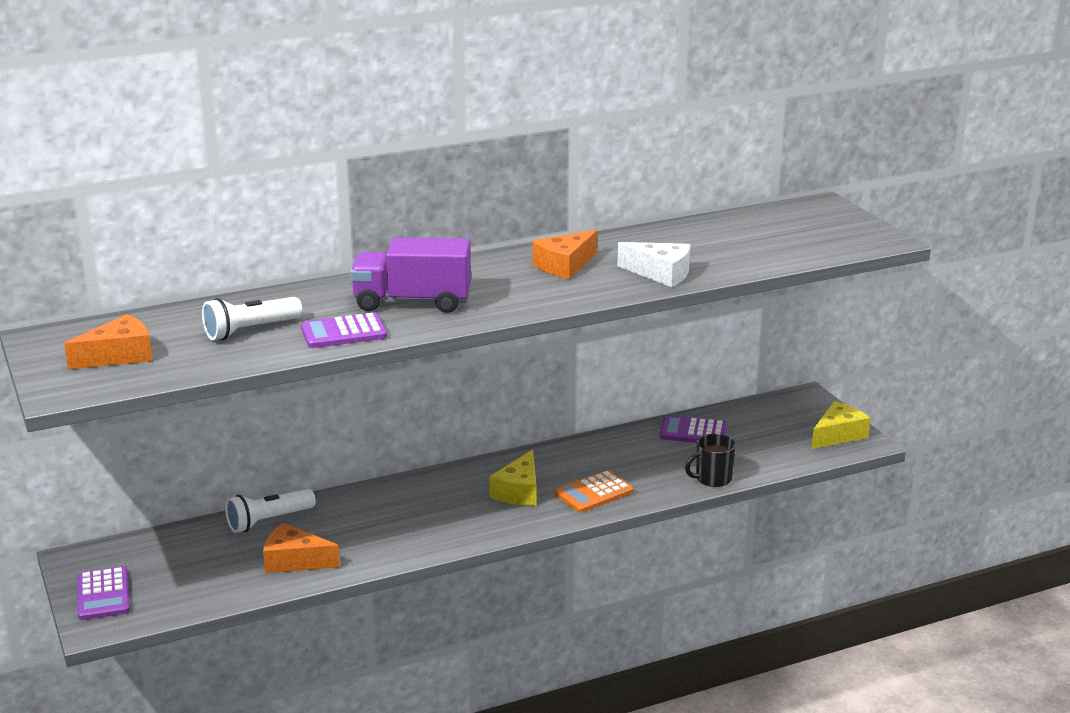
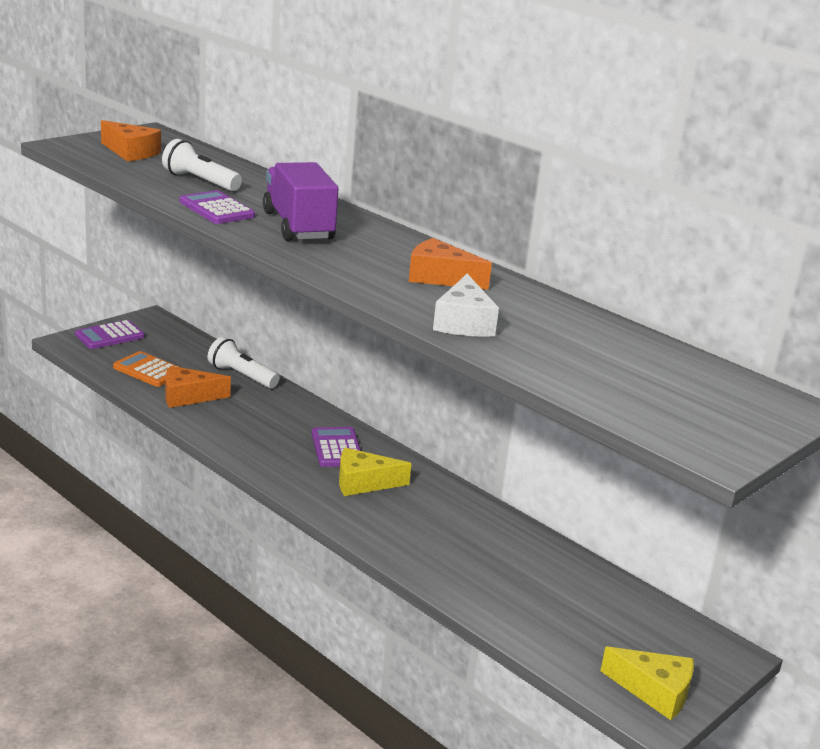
camera: 65 degrees right, 0 degrees up
(294, 561) = (188, 396): orange cheese -> orange cheese turned 90 degrees counterclockwise
(594, 493) = (389, 526): orange calculator -> orange calculator (148, 370)
(693, 432) = (566, 575): purple calculator -> purple calculator (337, 448)
(712, 478) = (472, 600): black mug -> none

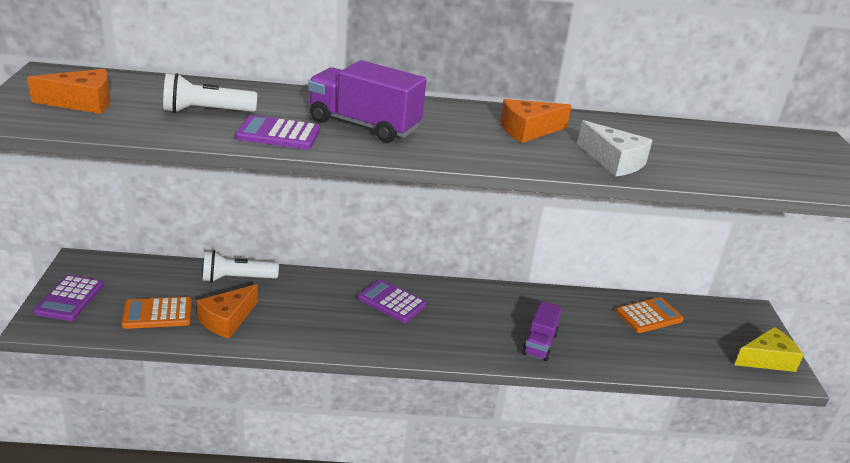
camera: 45 degrees left, 5 degrees up
(363, 483) = (447, 319): yellow cheese -> none
(415, 542) = (539, 344): none -> purple truck
(582, 587) = (649, 316): none -> orange calculator

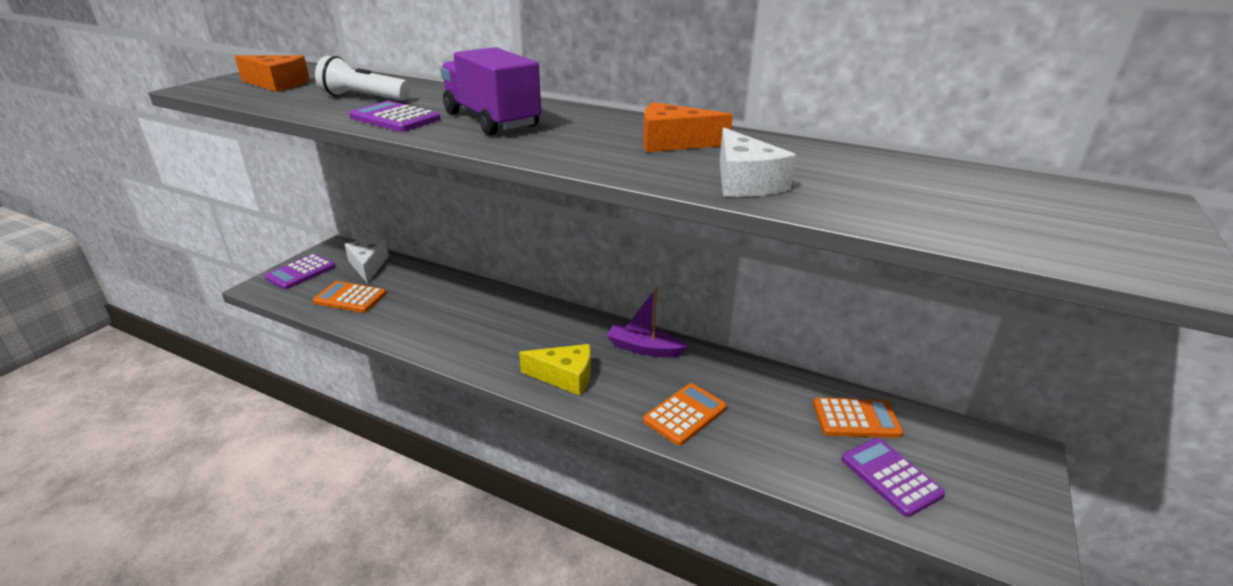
camera: 30 degrees right, 0 degrees up
(140, 276) = (368, 265): none -> white cheese
(227, 320) = (398, 315): orange cheese -> none
(237, 278) = (441, 283): white flashlight -> none
(391, 302) = (560, 333): purple calculator -> purple calculator (890, 477)
(469, 299) = (644, 348): none -> purple boat
(539, 344) = (685, 414): purple truck -> orange calculator
(767, 359) = (1004, 522): yellow cheese -> yellow cheese (565, 377)

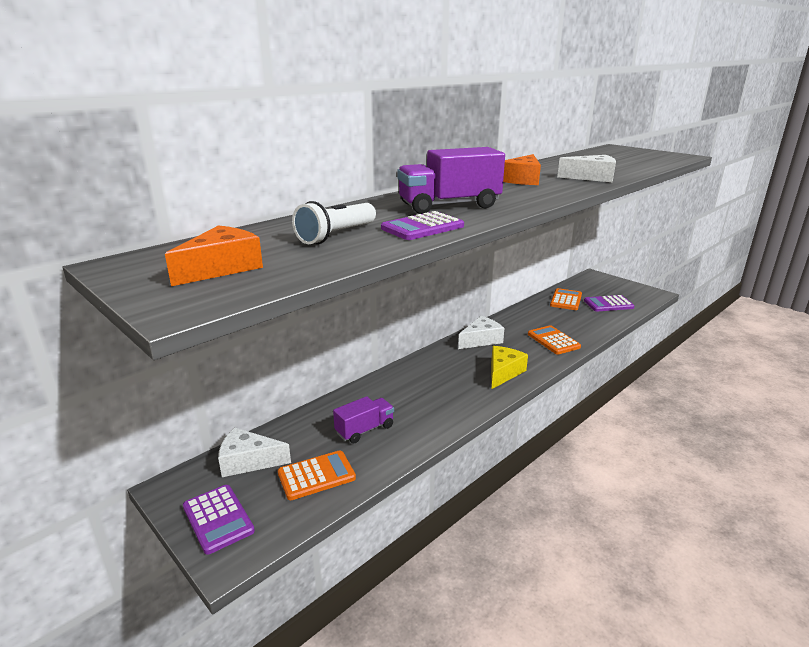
camera: 70 degrees left, 5 degrees down
(350, 298) = (316, 476): orange calculator -> orange calculator turned 150 degrees counterclockwise
(420, 306) = (364, 430): none -> purple truck
(644, 348) = (481, 340): purple boat -> white cheese

